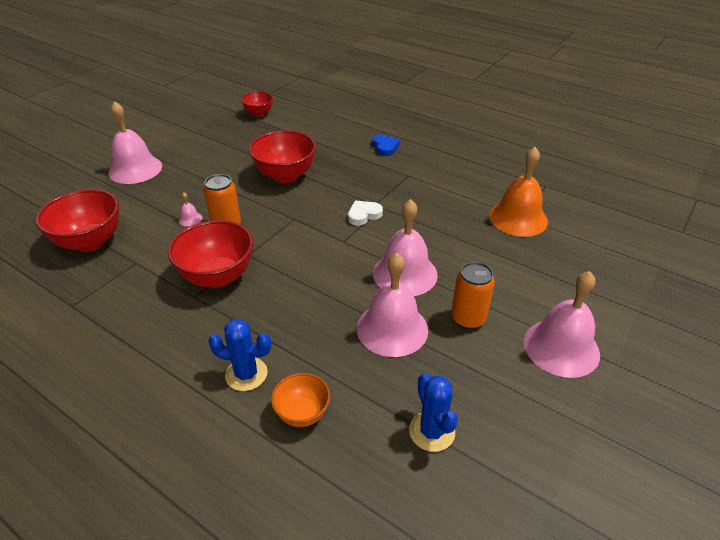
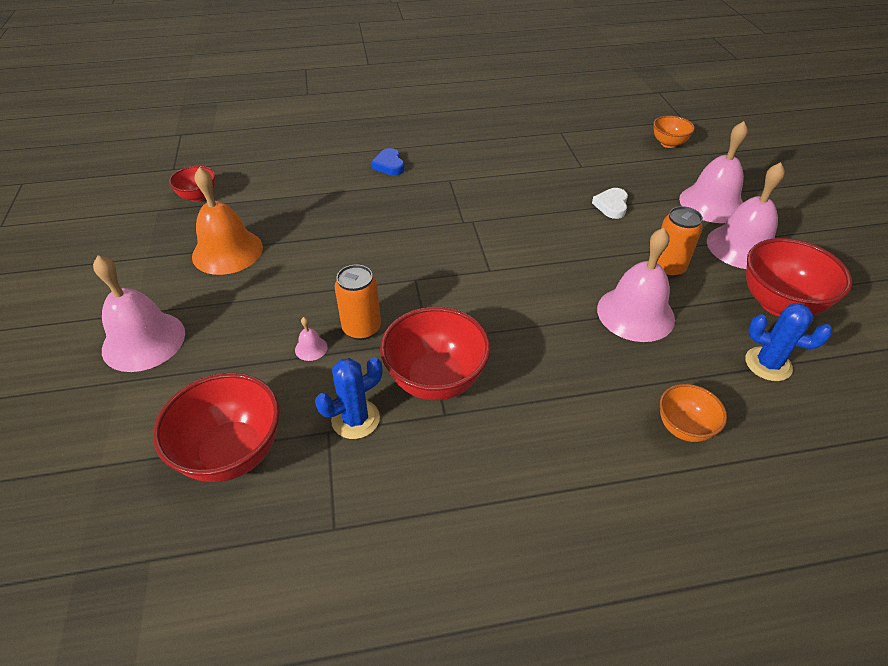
camera: 45 degrees left, 5 degrees up
(246, 374) = (599, 437): blue cactus -> blue cactus (355, 419)
(285, 175) = (338, 244): red bowl -> red bowl (779, 304)
(364, 215) = (469, 237): white heart -> white heart (611, 205)
(385, 147) = (389, 165): blue heart -> blue heart turned 135 degrees counterclockwise
(405, 273) = (577, 264): pink bell -> pink bell (712, 203)
(518, 218) = (582, 169): orange bell -> orange bell (227, 251)
(631, 240) = (668, 143): none -> orange bowl

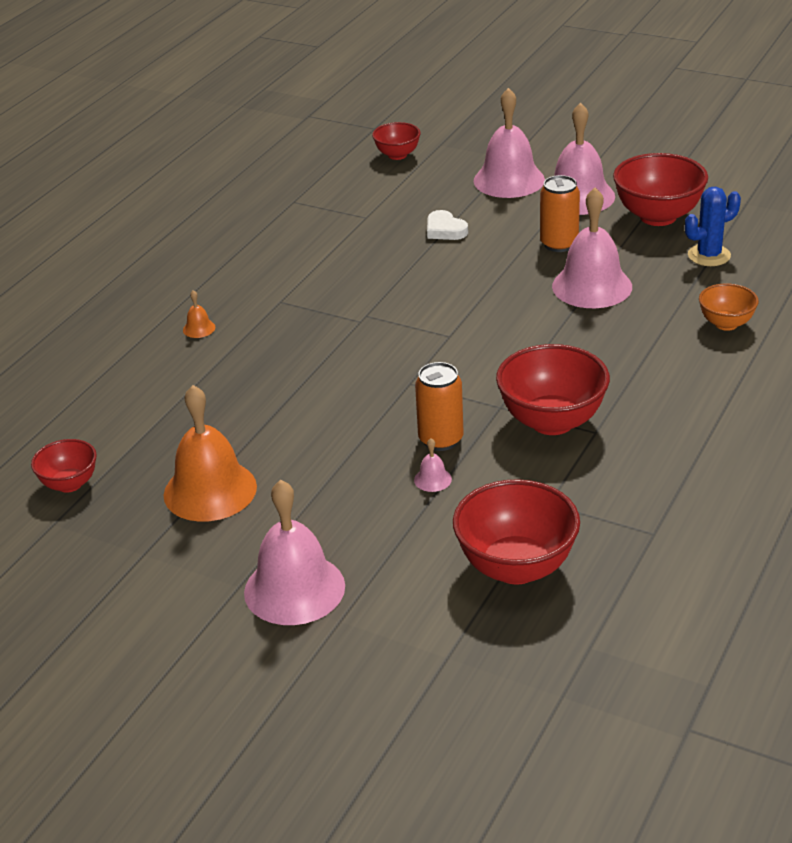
camera: 50 degrees left, 10 degrees down
(355, 419) = (550, 482): blue cactus -> none
(389, 165) = (199, 328): blue heart -> orange bell
(668, 143) = (397, 155): orange bowl -> red bowl

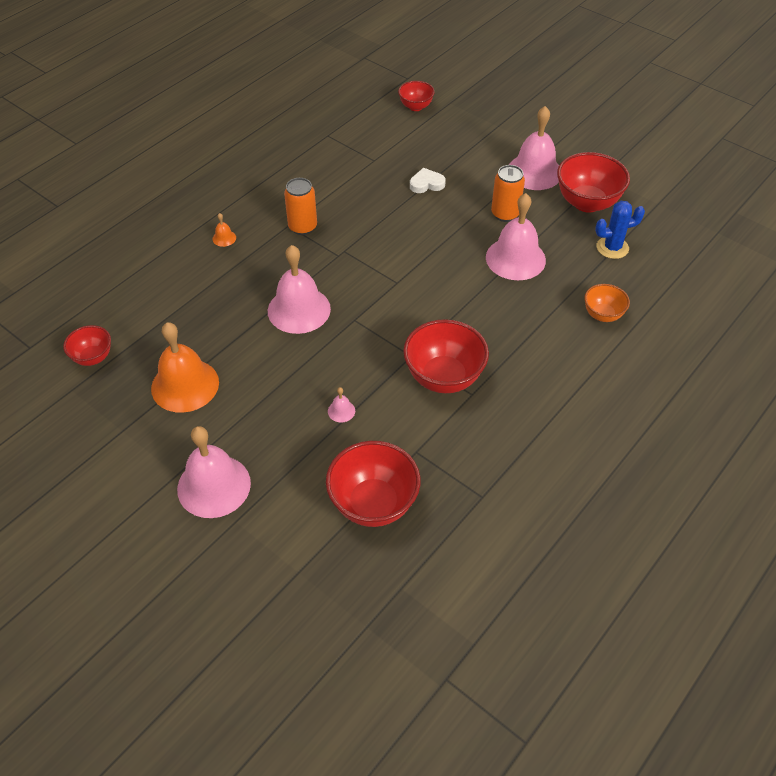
camera: 10 degrees right, 15 degrees up
(441, 439) = (359, 376): orange can -> orange can (302, 227)
(445, 230) = (426, 184): white heart -> white heart turned 105 degrees clockwise
(509, 180) = (488, 146): pink bell -> pink bell (299, 309)

